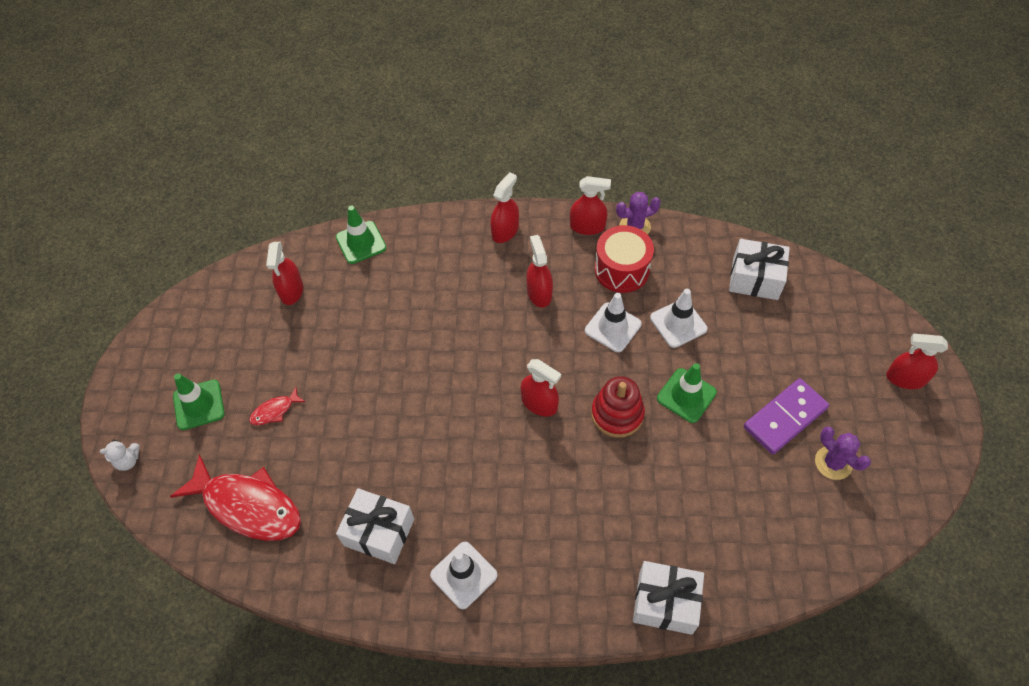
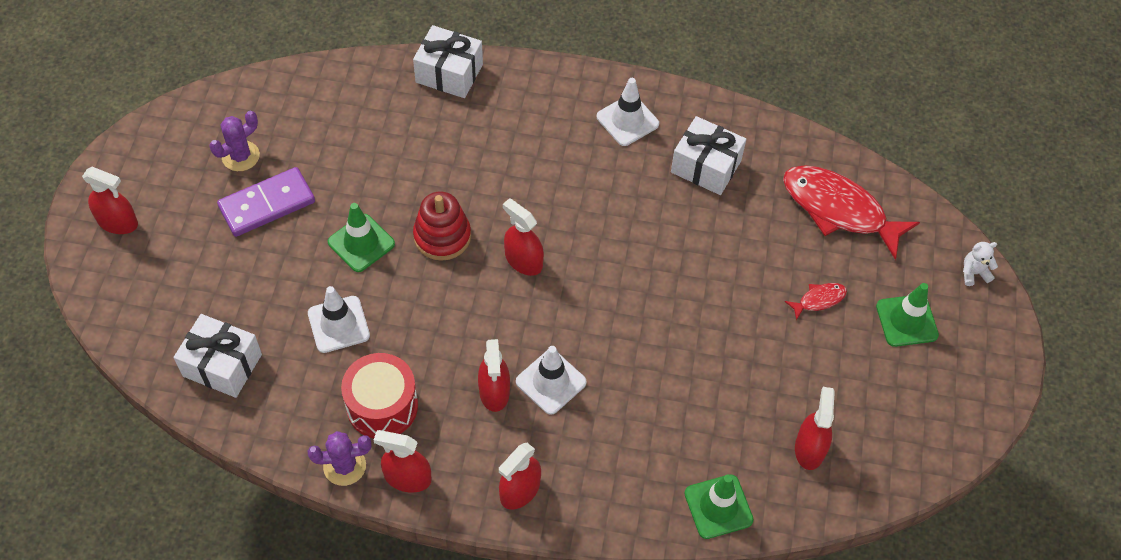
camera: 175 degrees left, 0 degrees up
(613, 327) = (417, 332): white traffic cone -> white traffic cone (551, 382)
(833, 463) = (240, 156): purple cactus -> purple cactus turned 75 degrees clockwise

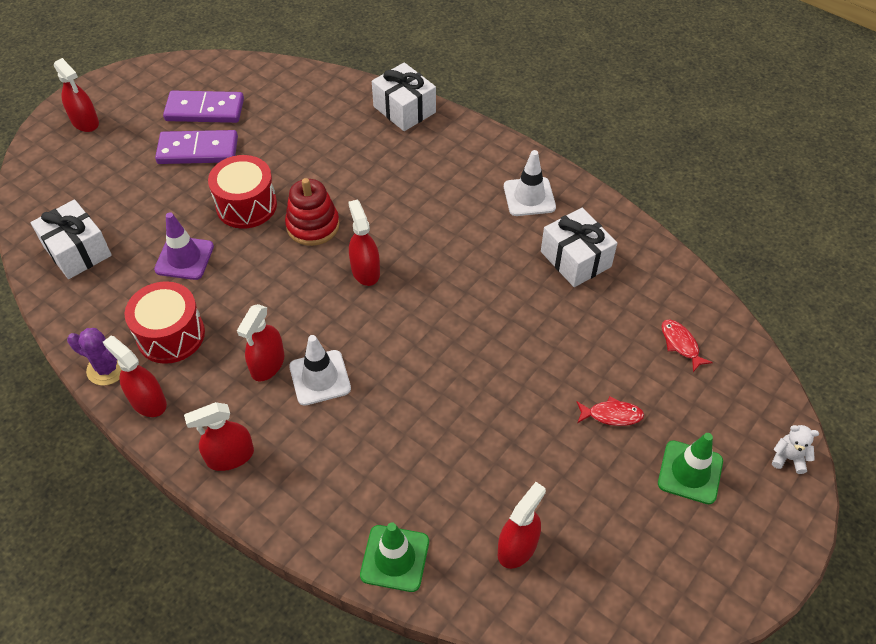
camera: 30 degrees right, 5 degrees down
(240, 156) = (205, 110): purple cactus -> purple domino
(338, 324) = (184, 258): white traffic cone -> purple traffic cone
(361, 243) = (246, 205): green traffic cone -> red drum
(839, 210) = (680, 344): red fish -> red fish, size x0.44

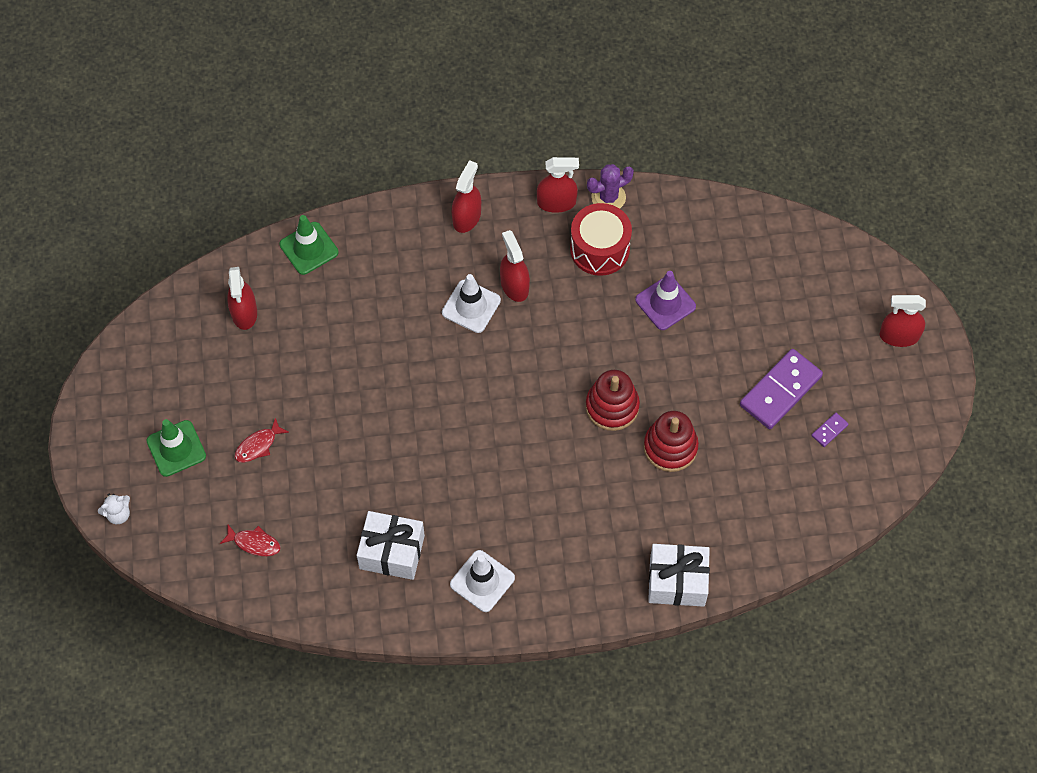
camera: 135 degrees right, 10 degrees up
(77, 251) = (742, 244): white gift -> none
(205, 110) = (829, 430): purple domino -> purple domino, size x0.43
(246, 205) = (680, 379): red drum -> none
(310, 174) = (670, 447): none -> red stacking toy
(365, 271) = (531, 405): red spray bottle -> none

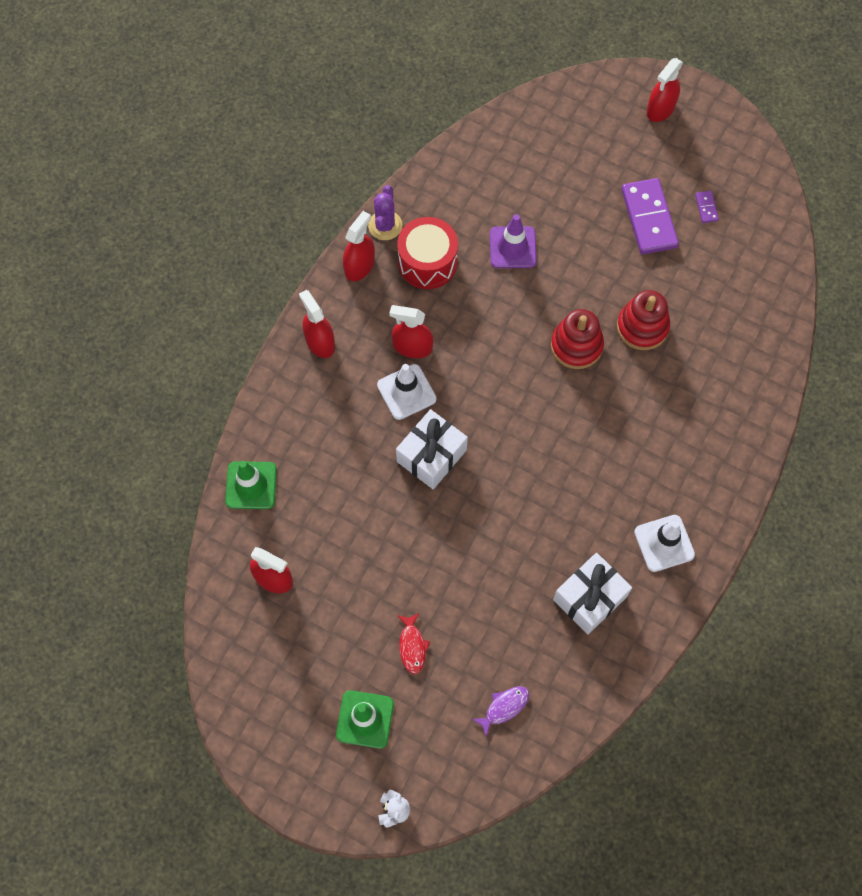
camera: 55 degrees left, 5 degrees up
(254, 543) = (504, 707): red fish -> purple fish
(677, 581) = (761, 398): white gift -> white gift (431, 456)

